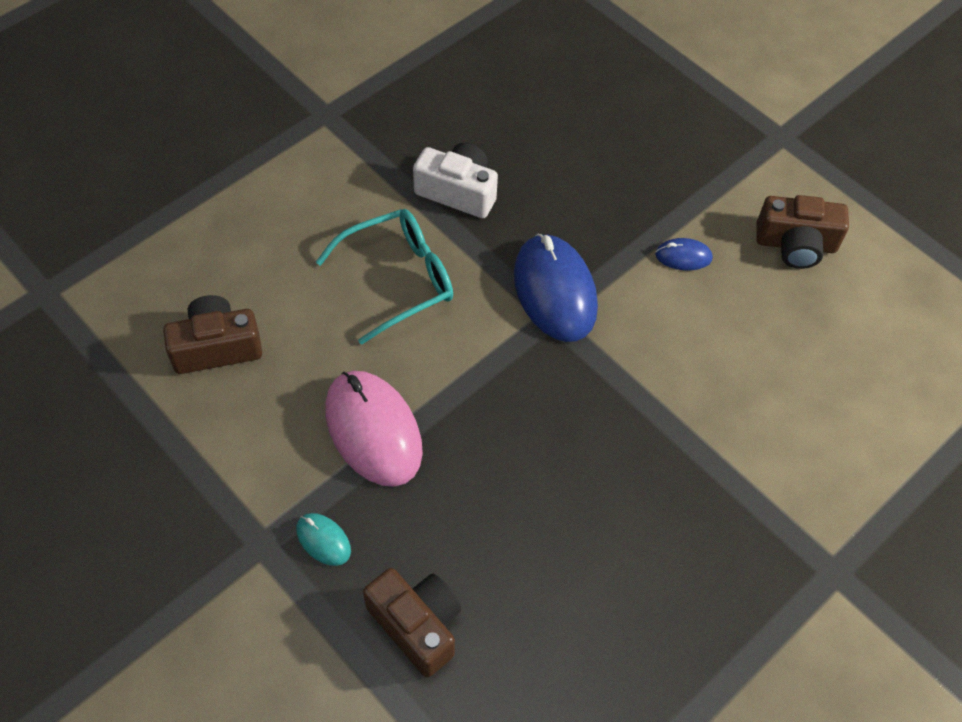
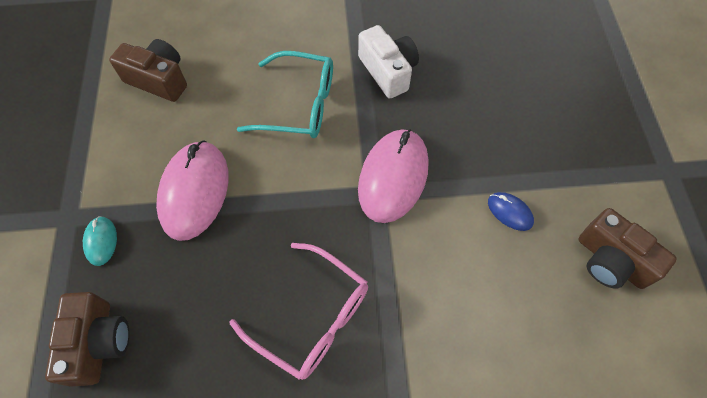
camera: 40 degrees right, 5 degrees up
(555, 291) = (393, 177): blue mouse -> pink mouse
(594, 461) = (312, 317): none -> pink glasses

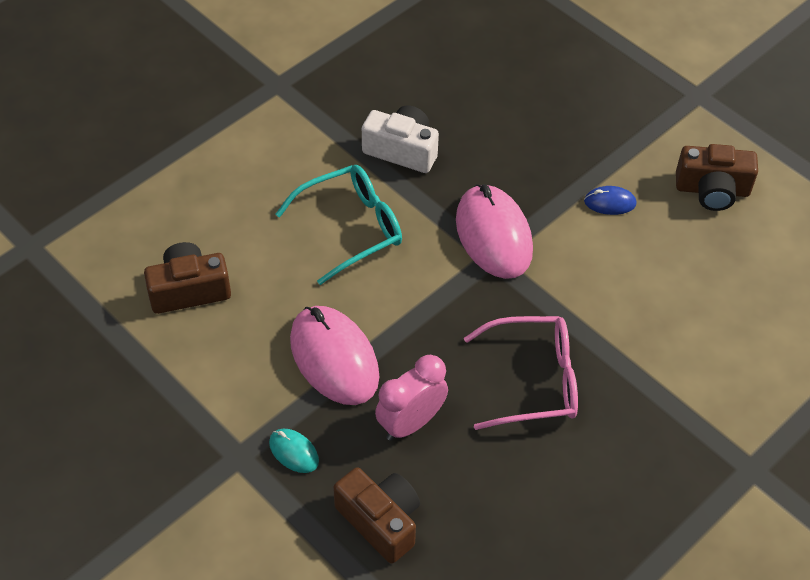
camera: 40 degrees left, 10 degrees down
(194, 281) = (411, 423): none -> pink clock

